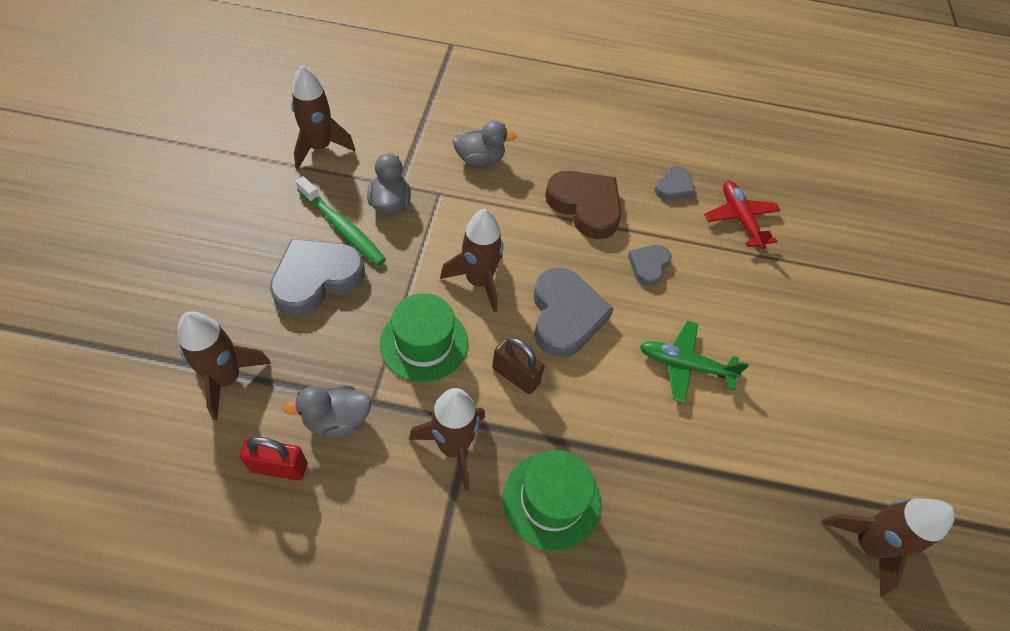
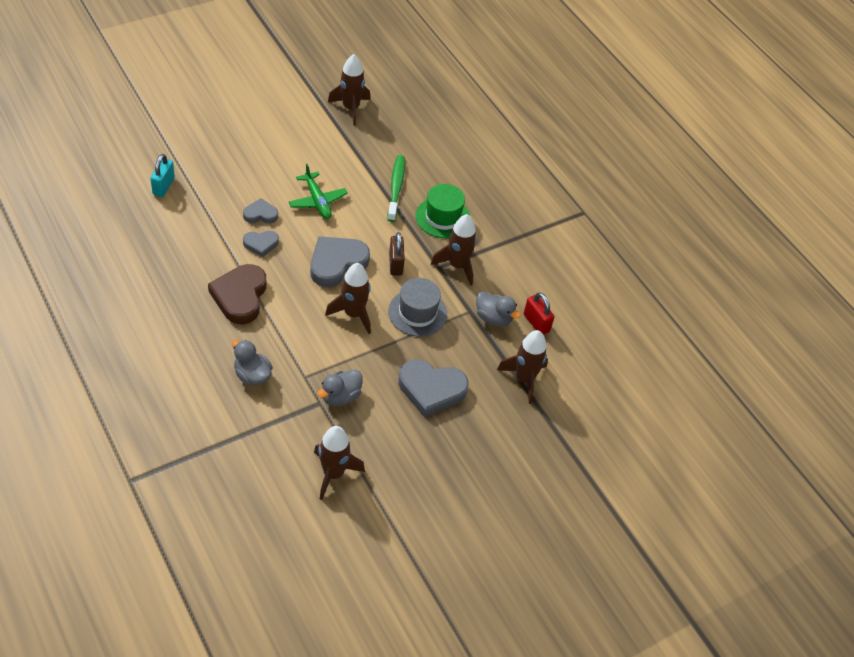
camera: 130 degrees left, 5 degrees down
(342, 227) = (384, 406): green toothbrush -> green toothbrush (396, 188)
(424, 343) = (417, 312): green hat -> grey hat
(673, 187) = (175, 261): grey heart -> grey heart (260, 214)
(740, 219) = (174, 218): red plane -> none
(798, 236) = (163, 186): none -> turquoise padlock

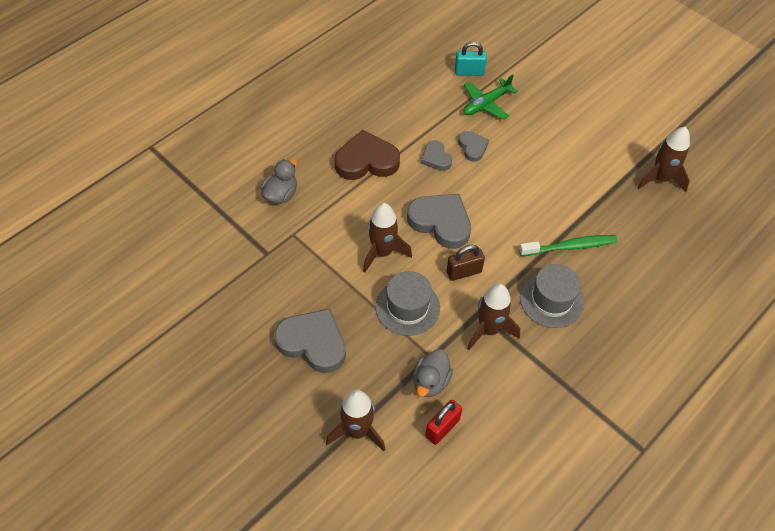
camera: 80 degrees right, 5 degrees up
(317, 201) = (514, 186): green plane -> green plane (486, 104)
(333, 473) = (191, 284): brown rocket -> none
(340, 396) = (279, 267): grey duck -> none
(431, 389) = (313, 343): grey heart -> grey heart turned 120 degrees clockwise
(443, 217) = (551, 300): green hat -> grey hat

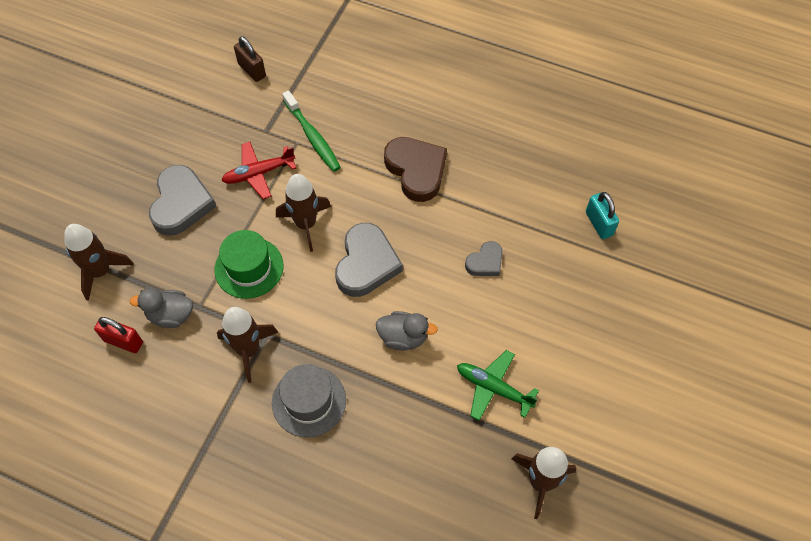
camera: 70 degrees right, 5 degrees up
(281, 194) = (339, 115): grey duck -> grey duck (403, 337)
(311, 272) = (258, 173): none -> red plane
(407, 307) = (249, 268): grey hat -> green hat
(436, 158) = (452, 231): grey heart -> none
(464, 272) = (311, 305): brown padlock -> brown padlock (252, 70)
(486, 104) = (558, 256): green plane -> green plane (493, 388)
(569, 247) = (389, 401): green toothbrush -> green toothbrush (312, 136)

